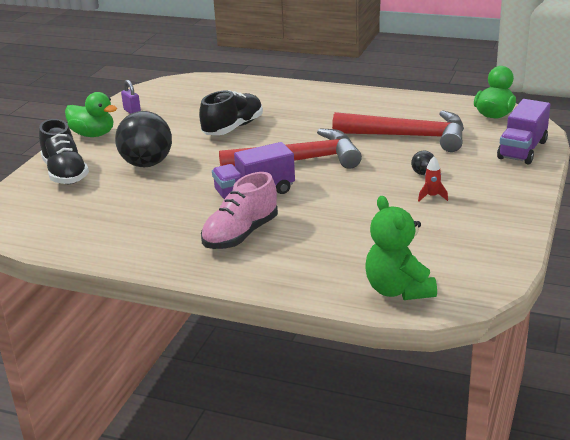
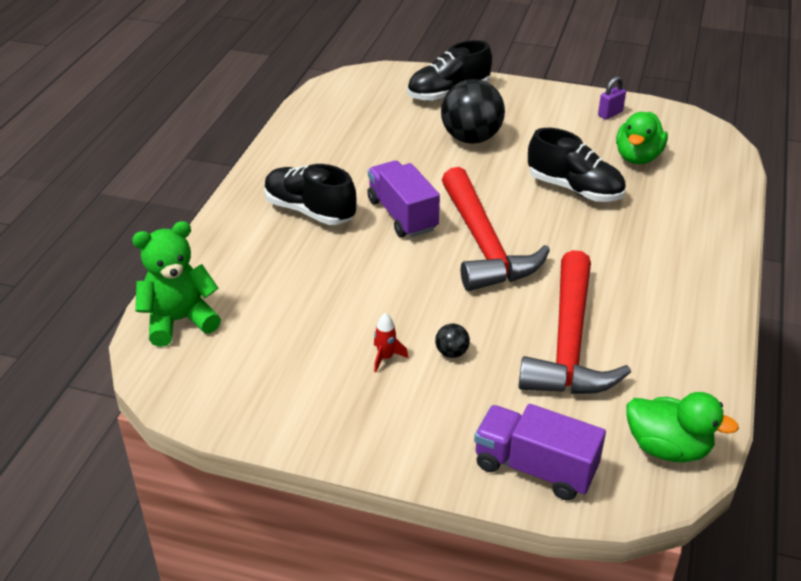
camera: 85 degrees right, 10 degrees up
(93, 134) = (542, 97): green duck -> green duck (637, 157)
(240, 235) = (309, 211): pink shoe -> black shoe

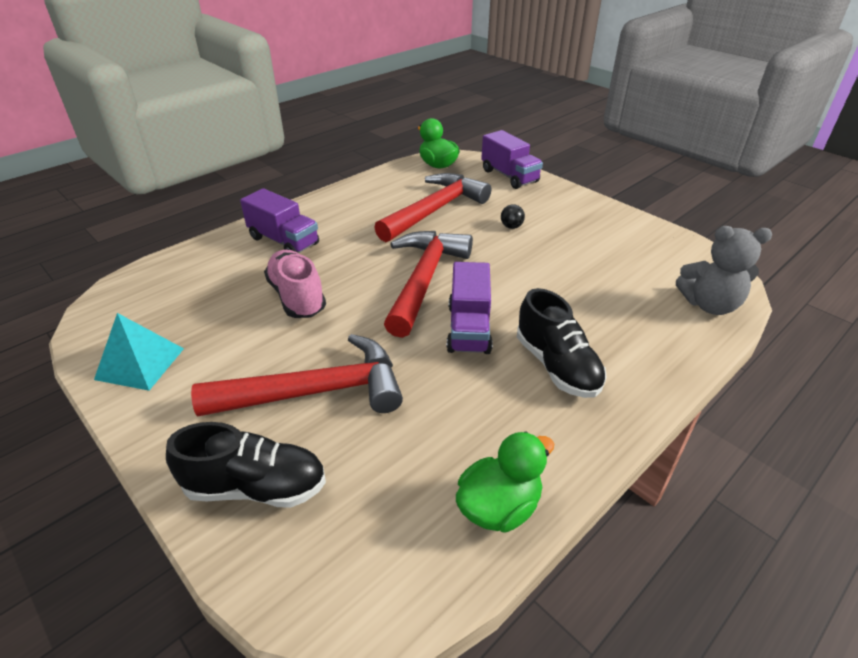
camera: 150 degrees left, 0 degrees up
(179, 321) = (709, 305): green teddy bear -> grey teddy bear
(385, 358) = (556, 237): red rocket -> none
(471, 138) = (316, 392): black ball -> red hammer
(575, 189) = (297, 297): black shoe -> pink shoe
(610, 114) = (140, 363): purple padlock -> turquoise pyramid
(637, 157) = (202, 305): green duck -> green duck (499, 507)
(671, 235) = (284, 241): none -> purple truck

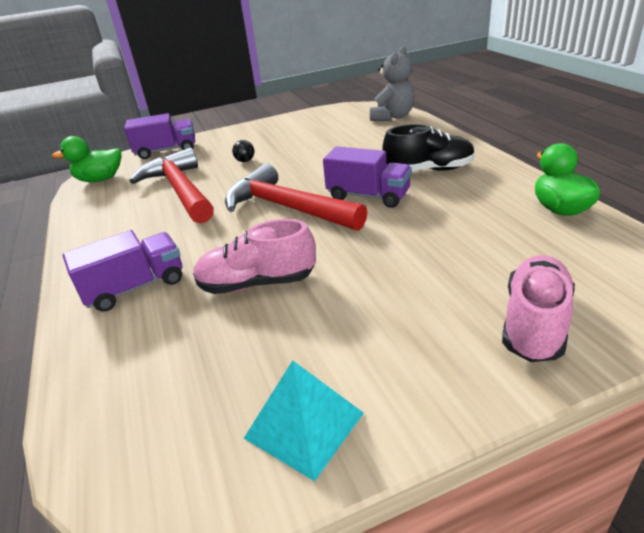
camera: 65 degrees left, 5 degrees down
(256, 487) = (534, 323): black shoe -> pink shoe
(316, 392) = (416, 280): red hammer -> none

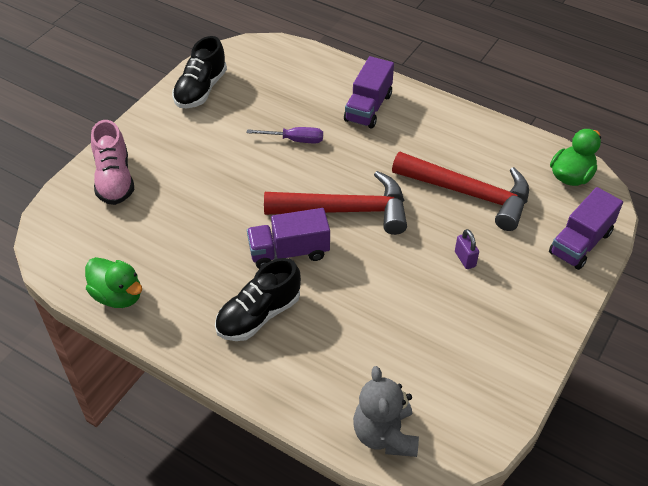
camera: 140 degrees right, 15 degrees up
(245, 161) = (465, 259): black ball -> purple padlock
(257, 283) = (295, 140): pink shoe -> purple screwdriver
(304, 425) = (201, 90): turquoise pyramid -> black shoe

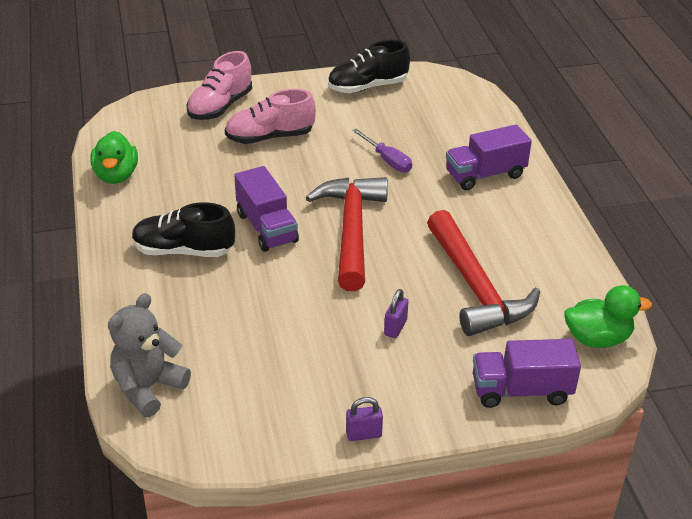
camera: 45 degrees right, 10 degrees down
(189, 179) = (270, 137): none -> pink shoe
(289, 252) = (266, 228): purple truck -> purple truck turned 150 degrees counterclockwise
(346, 210) = (352, 230): red hammer -> red hammer turned 135 degrees counterclockwise
(545, 346) = (363, 434): none -> purple padlock

